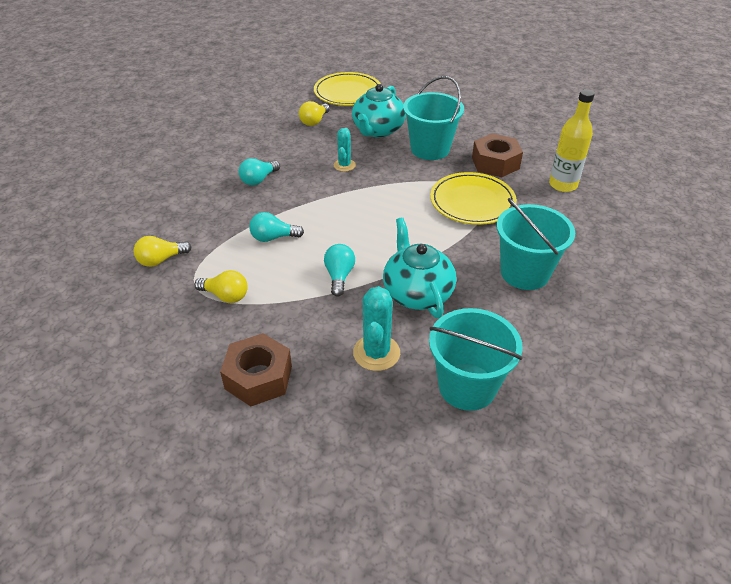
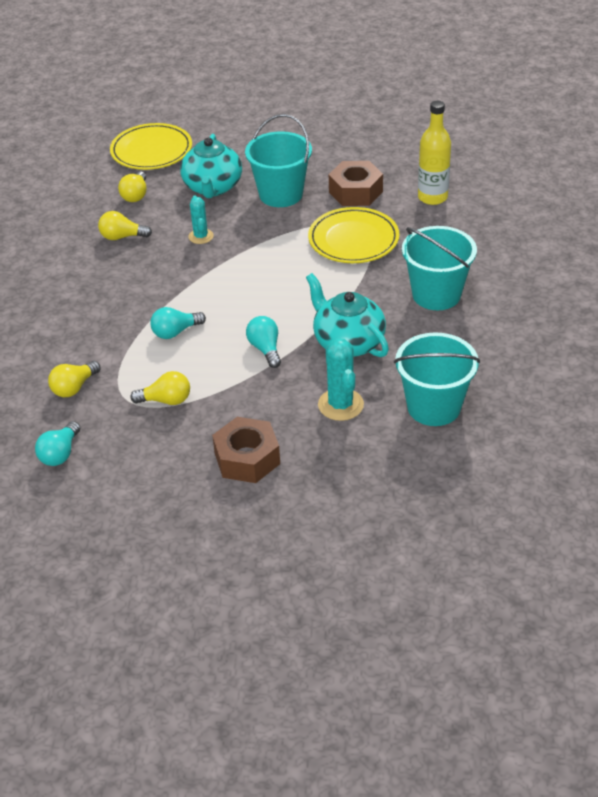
camera: 20 degrees left, 0 degrees up
(258, 180) = (118, 277): turquoise light bulb -> turquoise light bulb (60, 453)
(283, 149) = (122, 237): none -> yellow light bulb

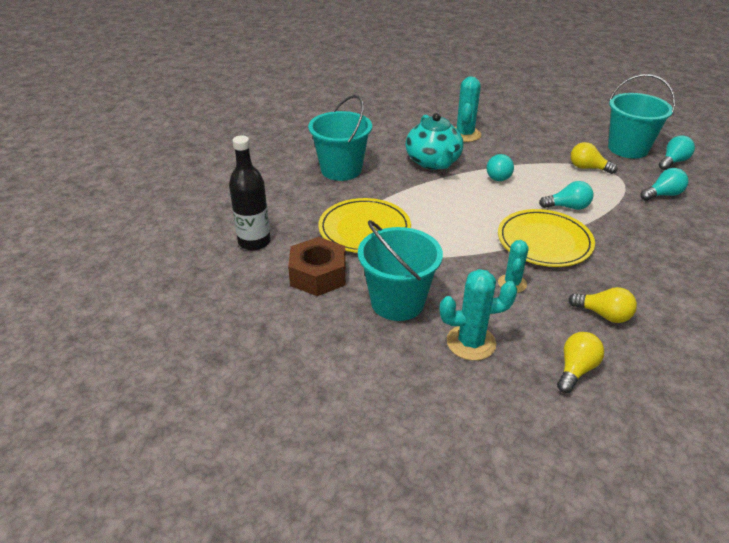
camera: 155 degrees left, 5 degrees down
(74, 387) = (663, 195): yellow light bulb -> turquoise light bulb
(151, 150) = (533, 448): yellow plate -> yellow plate (544, 241)
(213, 187) = (471, 343): turquoise teapot -> turquoise cactus
(247, 458) = (541, 128): brown nut -> none
(432, 197) = (254, 242): yellow bottle -> black bottle
(434, 407) = (407, 119): turquoise bucket -> turquoise bucket (628, 148)

